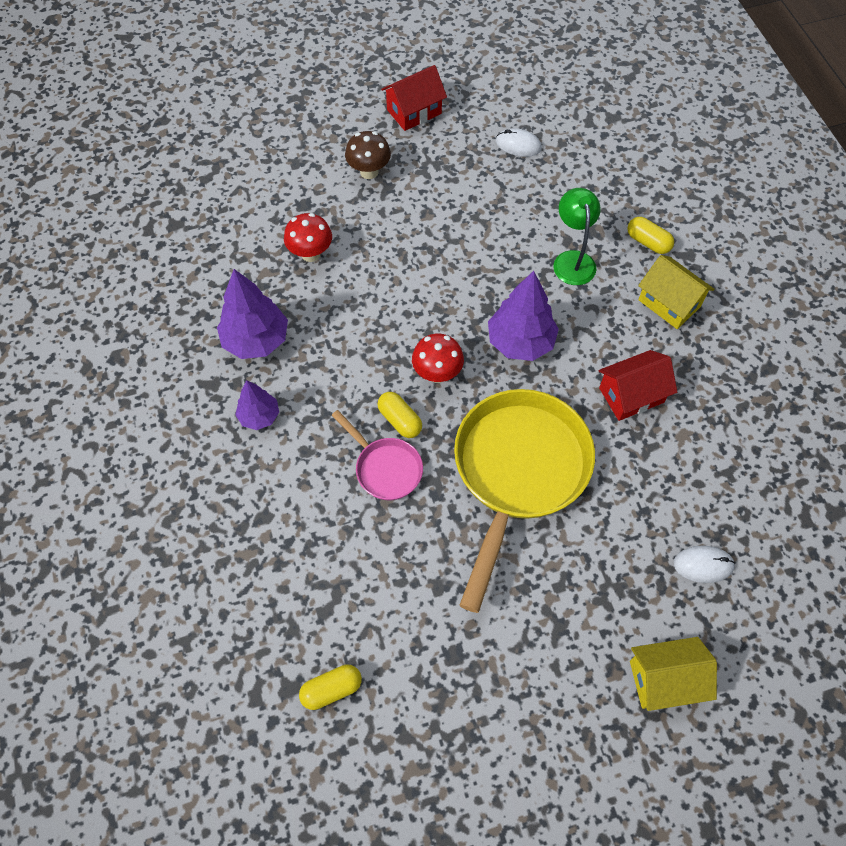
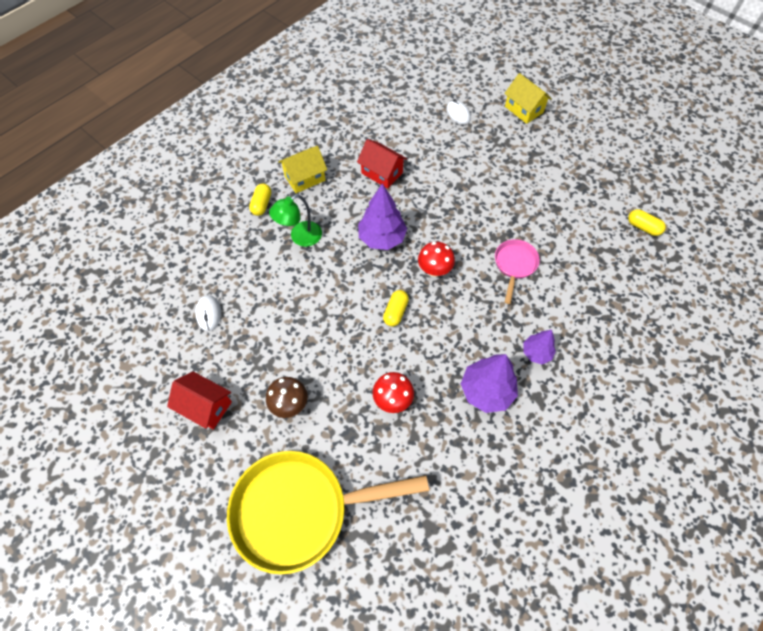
camera: 120 degrees left, 0 degrees up
(400, 420) = (479, 274): yellow capsule -> yellow capsule (395, 312)
(517, 472) = (467, 203): yellow pan -> yellow pan (300, 510)
(669, 303) = (305, 178): yellow house -> yellow house turned 45 degrees clockwise

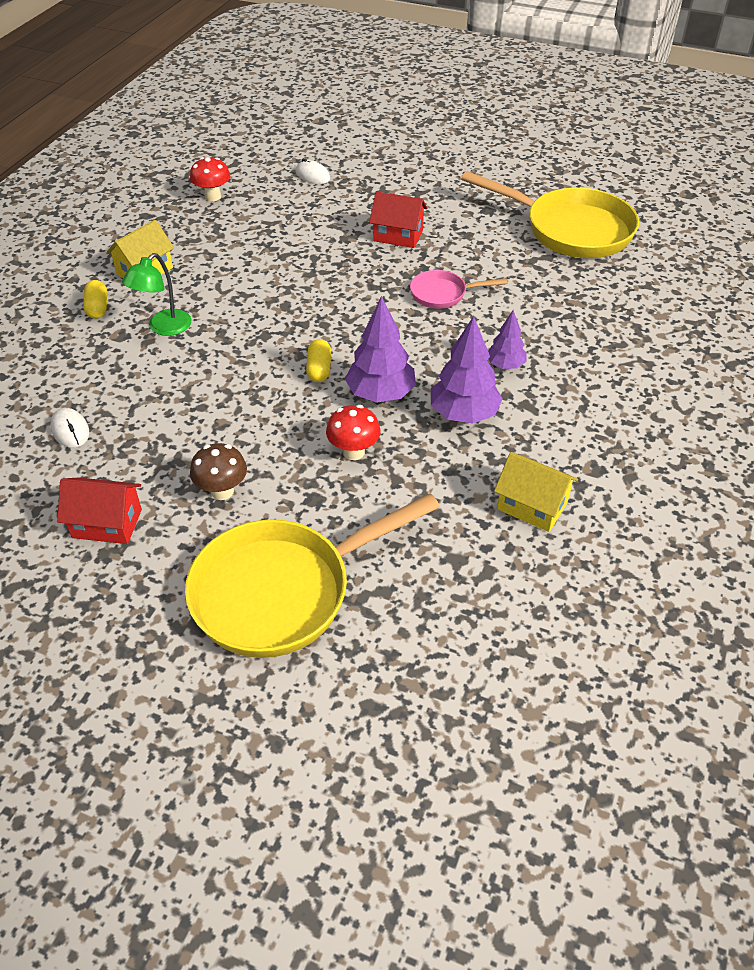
camera: 20 degrees left, 15 degrees down
(382, 173) = (243, 246): red house -> red house (398, 235)
(382, 238) = (270, 305): purple tree -> purple tree (380, 394)
(434, 270) = (349, 320): red mushroom -> red mushroom (213, 196)
(514, 265) = (443, 294): pink pan -> pink pan turned 90 degrees counterclockwise
(524, 109) = (388, 157): yellow house -> yellow house (532, 506)
(643, 227) = (570, 230): yellow capsule -> yellow pan

